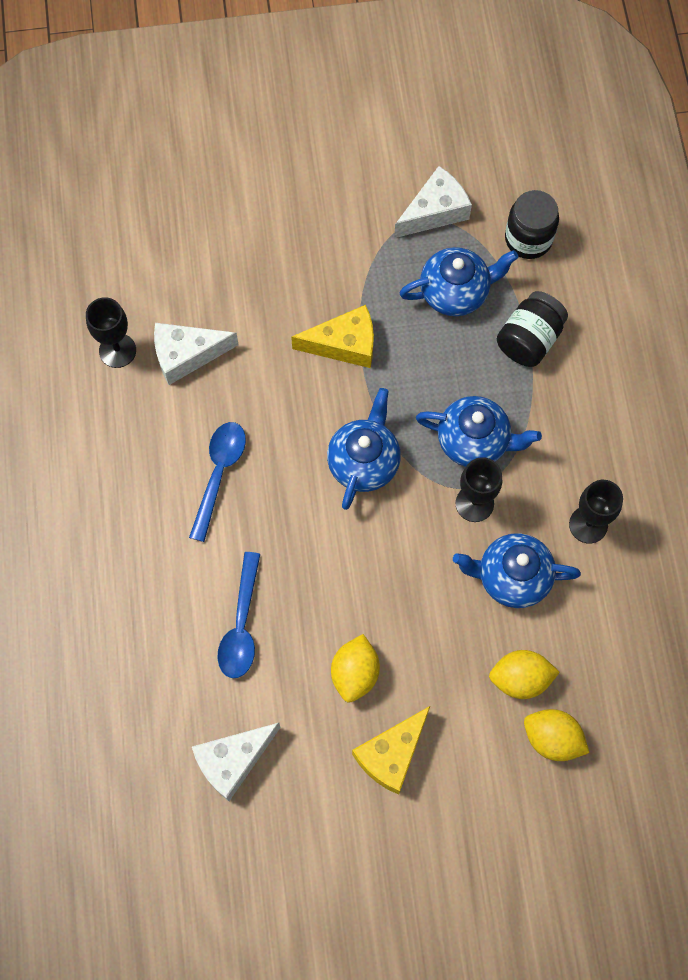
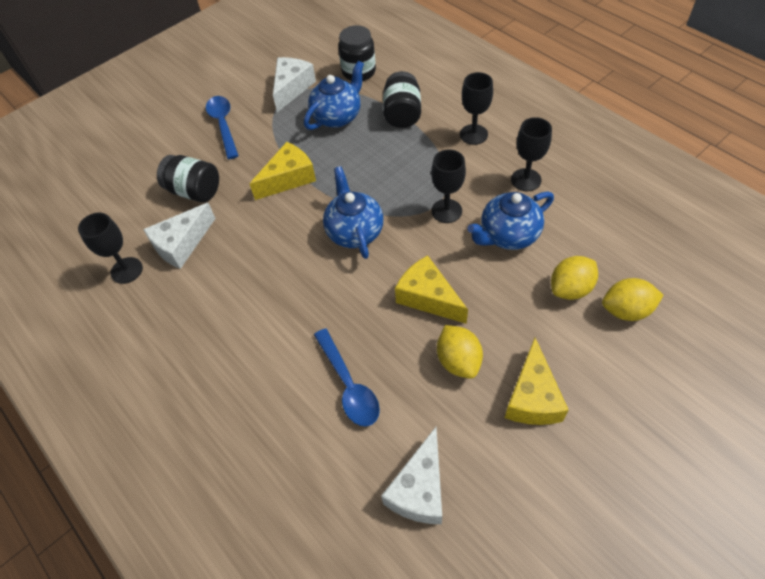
camera: 30 degrees left, 15 degrees down
(219, 474) = (257, 299): blue spoon -> blue spoon (223, 125)
(239, 293) = (194, 191): none -> black jar
(378, 589) = (428, 297): none -> yellow cheese
(474, 441) = (416, 179): blue teapot -> none
(584, 425) = (473, 134): none -> black goblet

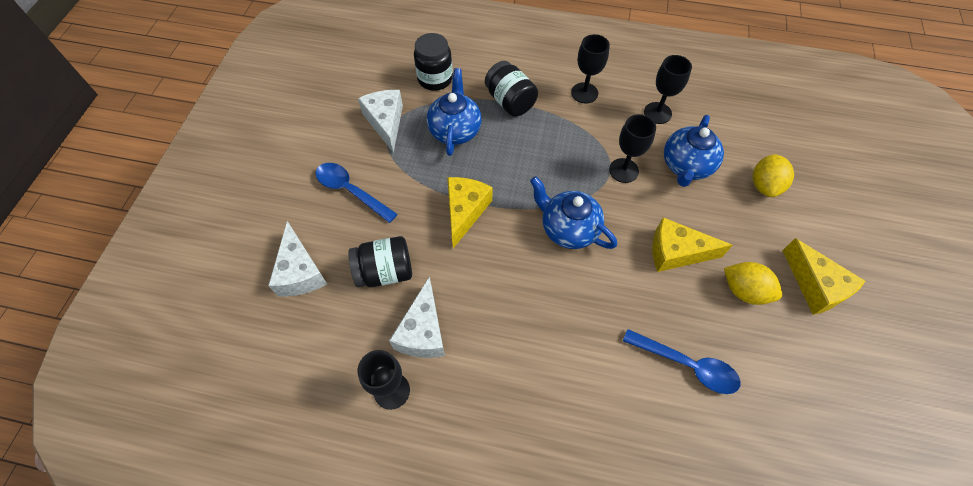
camera: 40 degrees left, 5 degrees up
(419, 489) = (811, 412): white cheese -> white cheese (300, 272)
(626, 310) = (812, 181): yellow lemon -> none

